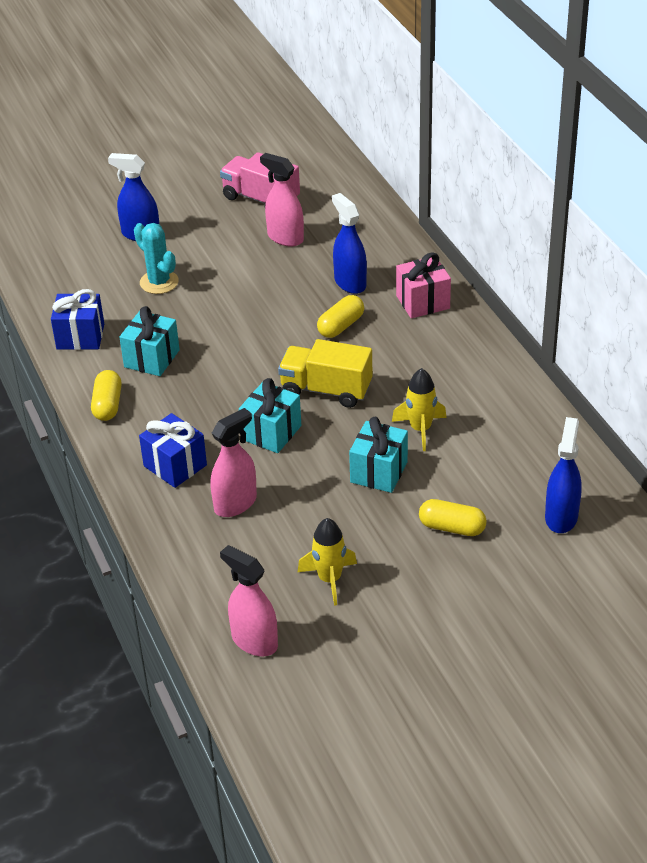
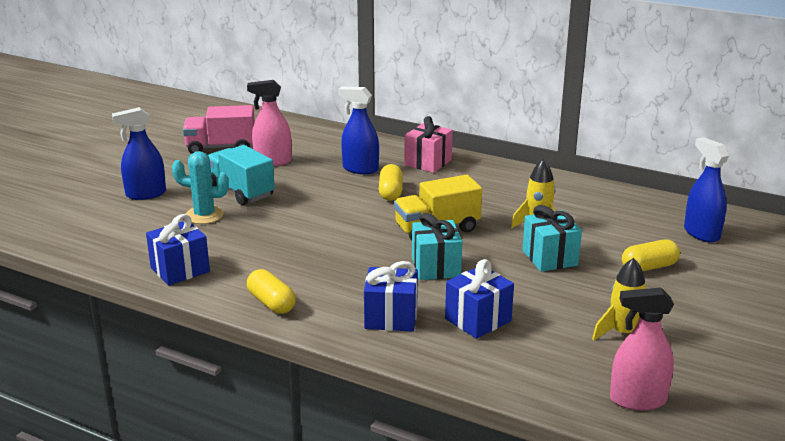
camera: 40 degrees left, 15 degrees down
(152, 358) = (267, 261): turquoise gift -> none
(217, 265) = (241, 191): none -> turquoise truck
(235, 503) = (478, 320): pink spray bottle -> blue gift

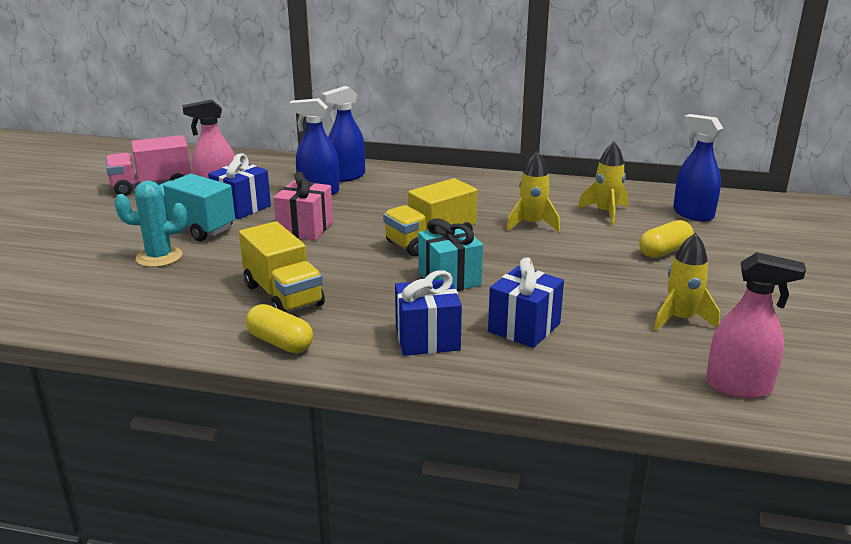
camera: 15 degrees left, 0 degrees up
(145, 194) = (78, 243): blue spray bottle -> blue spray bottle (346, 176)
(180, 270) = (151, 320): blue gift -> blue gift (242, 207)
(290, 263) = (283, 295): none -> yellow truck
(390, 192) = (362, 210): yellow capsule -> none
(428, 162) = (388, 178): pink gift -> pink gift (305, 228)
(549, 258) = (562, 255): turquoise gift -> none
(615, 222) = (606, 213): none -> yellow rocket
(637, 400) = (738, 387): pink spray bottle -> pink spray bottle turned 150 degrees counterclockwise

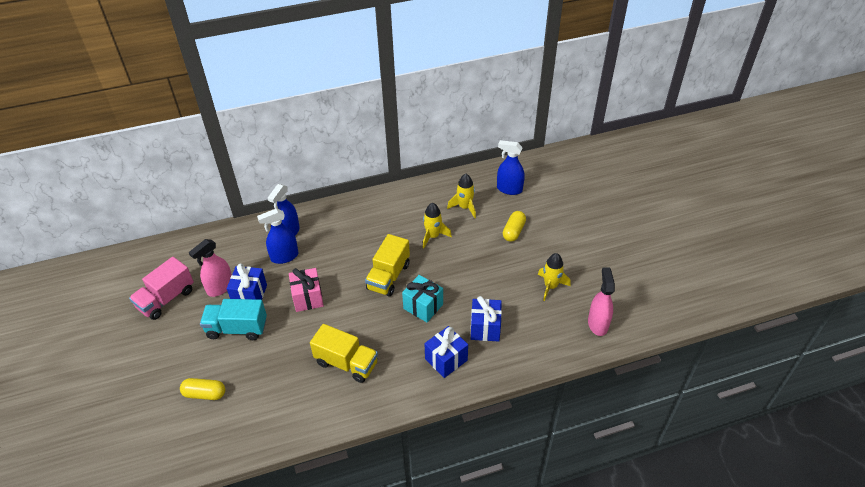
camera: 30 degrees left, 20 degrees up
(159, 257) = (243, 366): turquoise cactus -> none
(280, 342) = (376, 400): yellow capsule -> yellow capsule (205, 394)
(738, 387) = (597, 324): pink spray bottle -> pink spray bottle turned 75 degrees counterclockwise

